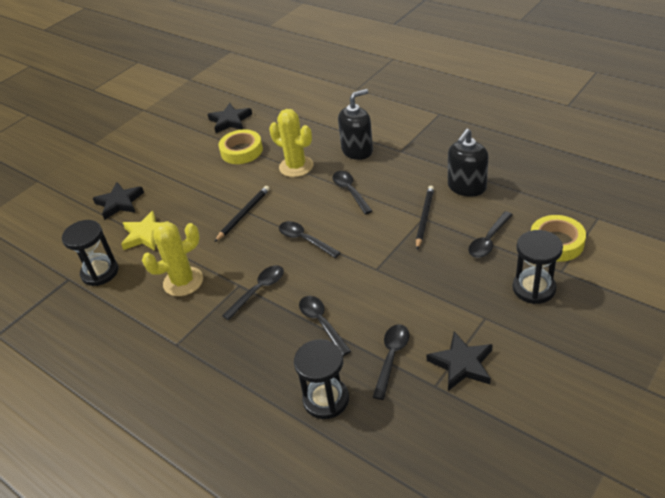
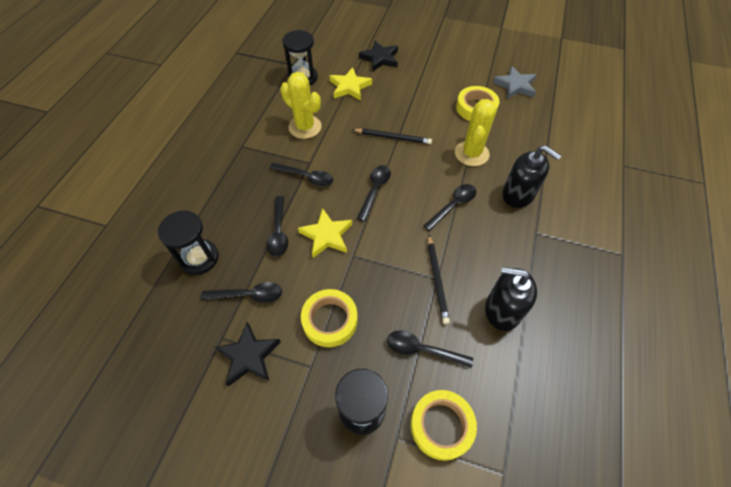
camera: 65 degrees right, 15 degrees up
(230, 121) = (515, 86): black star -> grey star
(321, 323) = (279, 232): black spoon -> black spoon turned 135 degrees clockwise
(343, 285) = (326, 235): none -> yellow star
(424, 218) = (437, 280): black pencil -> black pencil turned 90 degrees clockwise
(441, 297) = (330, 320): none -> yellow tape

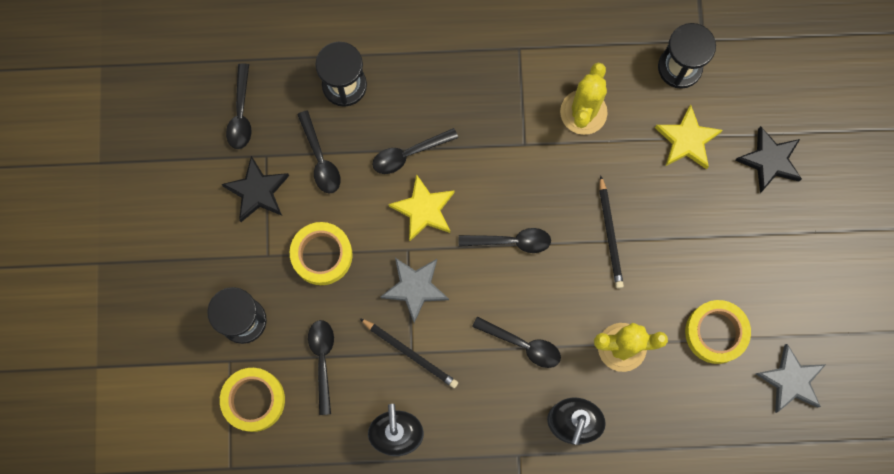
camera: 70 degrees right, 20 degrees up
(306, 177) = (499, 150): black spoon -> black spoon (241, 114)
(385, 260) = (415, 288): none -> grey star
(437, 280) = (410, 353): black pencil -> black pencil turned 120 degrees counterclockwise

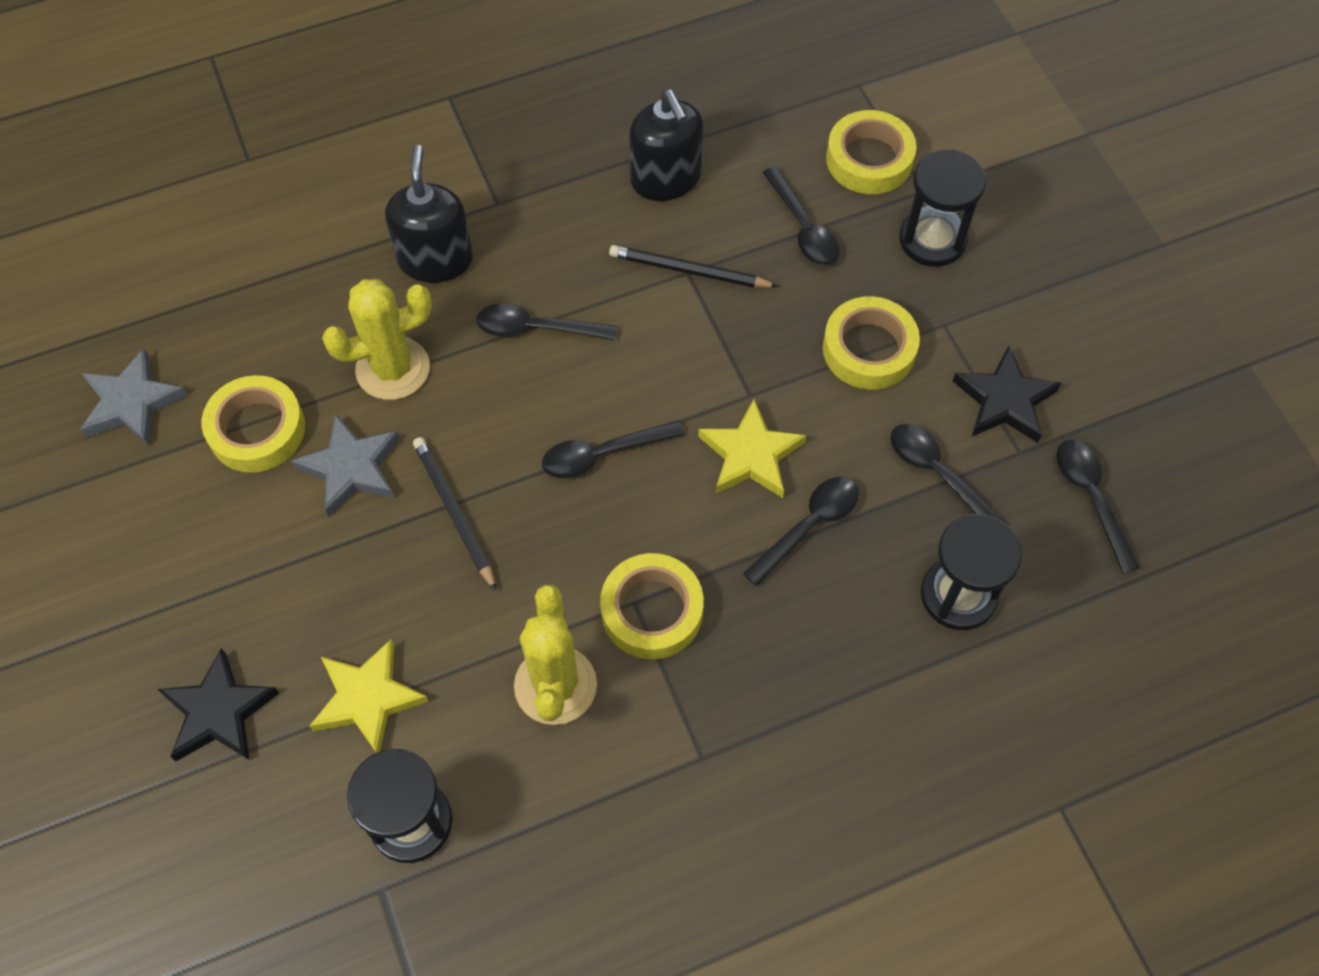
camera: 160 degrees right, 15 degrees down
(415, 288) = (718, 350): grey star -> grey star (351, 468)
(516, 135) = (652, 611): none -> yellow tape

